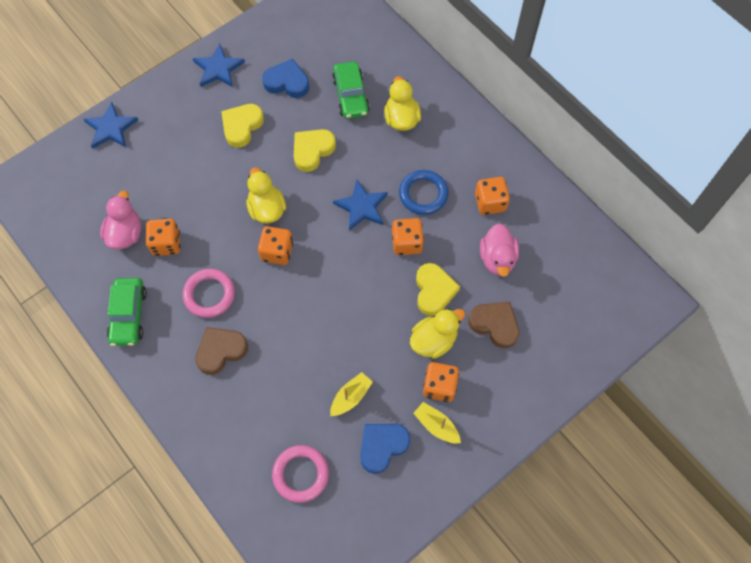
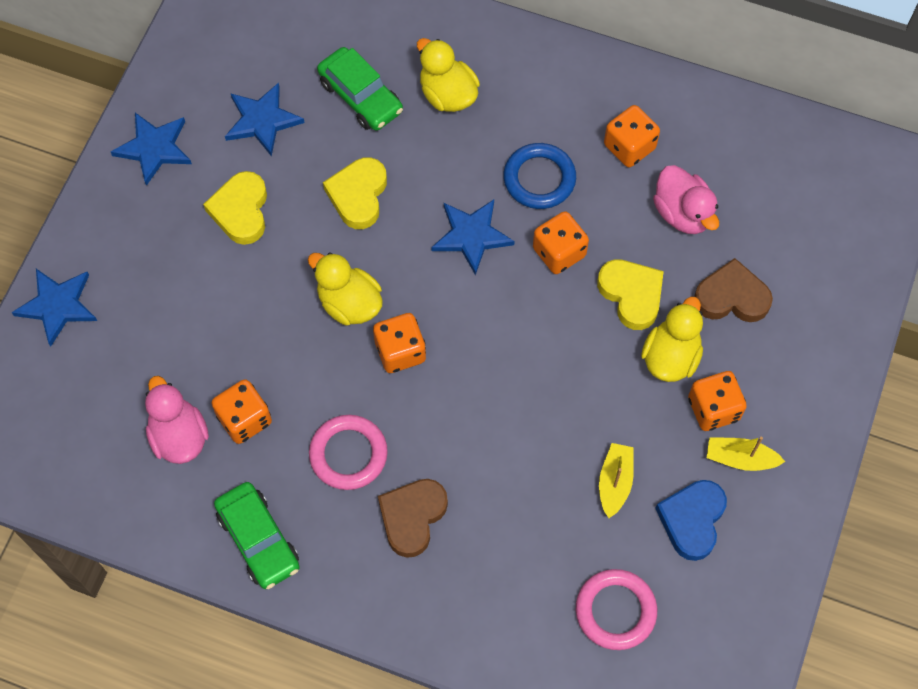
camera: 30 degrees left, 0 degrees up
(287, 82) = (262, 120): blue heart -> blue star

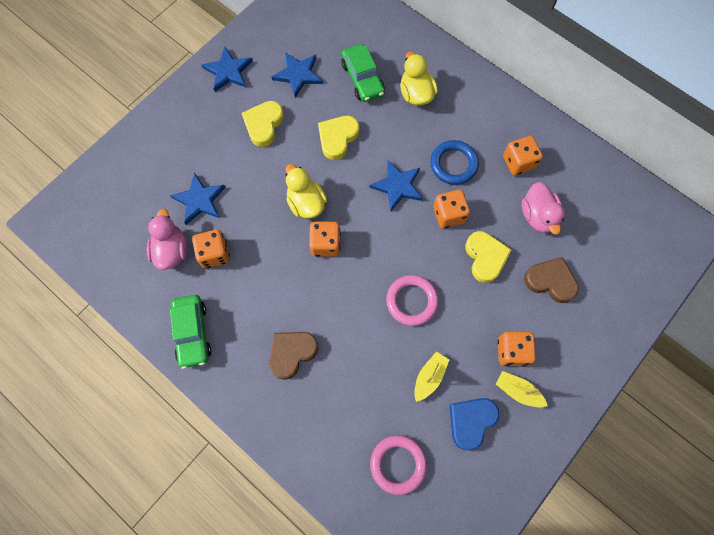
camera: 20 degrees right, 5 degrees up
(58, 306) = (134, 147): blue star -> blue star (199, 200)
(348, 454) = (268, 298): pink ring -> pink ring (411, 301)
(670, 357) = (496, 307): yellow duck -> none

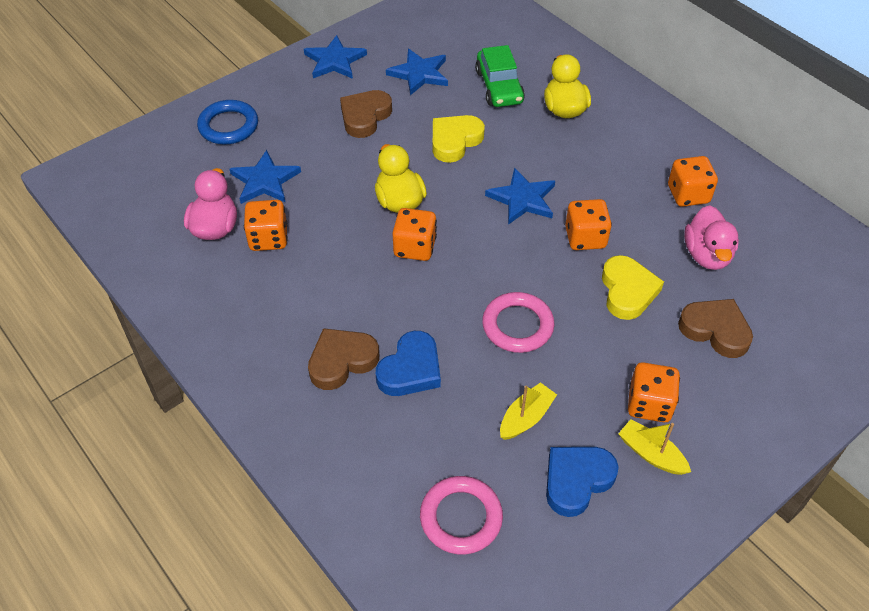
camera: 10 degrees right, 20 degrees down
(192, 333) = (216, 319): green car -> none
(264, 125) = (365, 117): yellow heart -> brown heart
(342, 351) = (411, 369): none -> blue heart
(453, 164) = (600, 186): blue ring -> blue ring (228, 126)

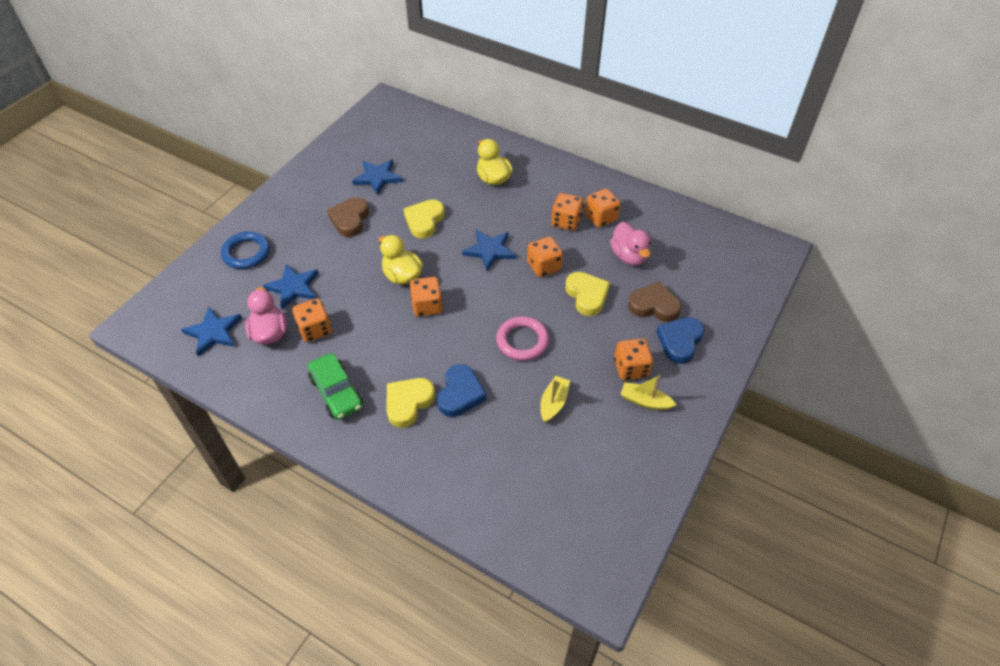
camera: 20 degrees left, 0 degrees up
(335, 61) = (309, 183): blue star -> blue star (214, 332)
(342, 361) = (408, 403): brown heart -> yellow heart
(461, 517) = (537, 485): pink ring -> none
(499, 87) = (440, 173): green car -> green car (336, 392)
(576, 481) = (604, 435): blue heart -> blue heart (680, 341)
(638, 188) = (566, 222): none -> orange dice

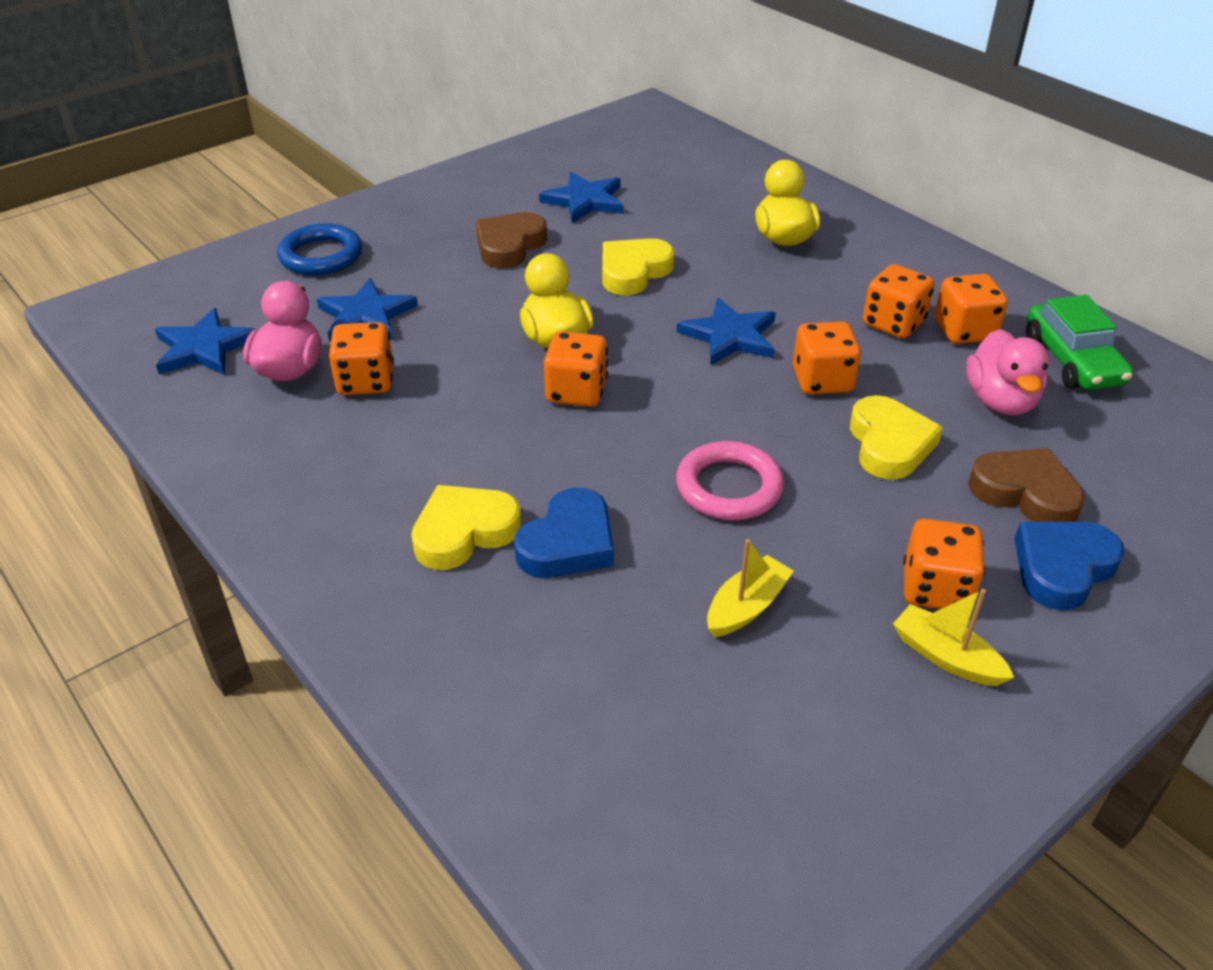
camera: 20 degrees right, 10 degrees down
(336, 392) = (348, 482): green car -> green car (1072, 360)

